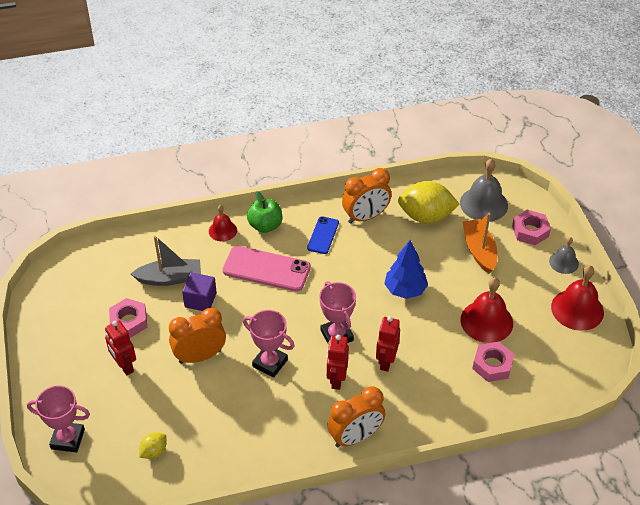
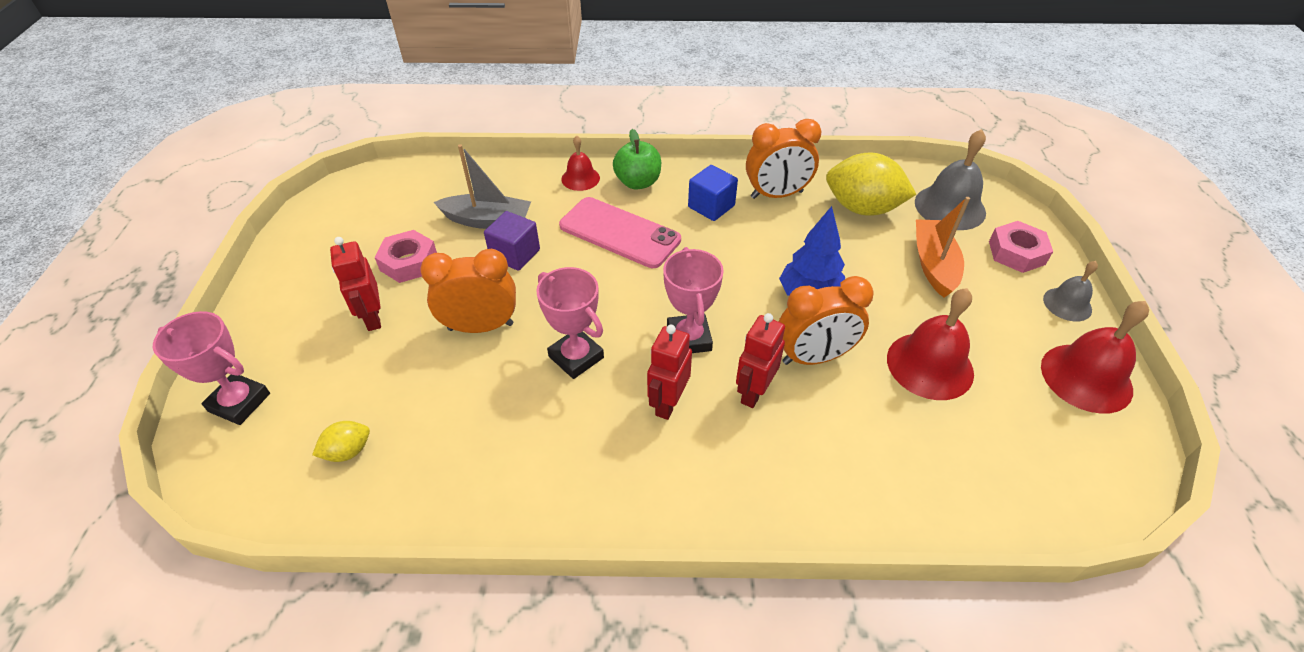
camera: 15 degrees right, 0 degrees up
(323, 235) = (711, 206): blue phone -> blue cube
(355, 437) = (669, 505): orange clock -> orange clock (814, 357)
(492, 365) = (929, 436): pink nut -> none

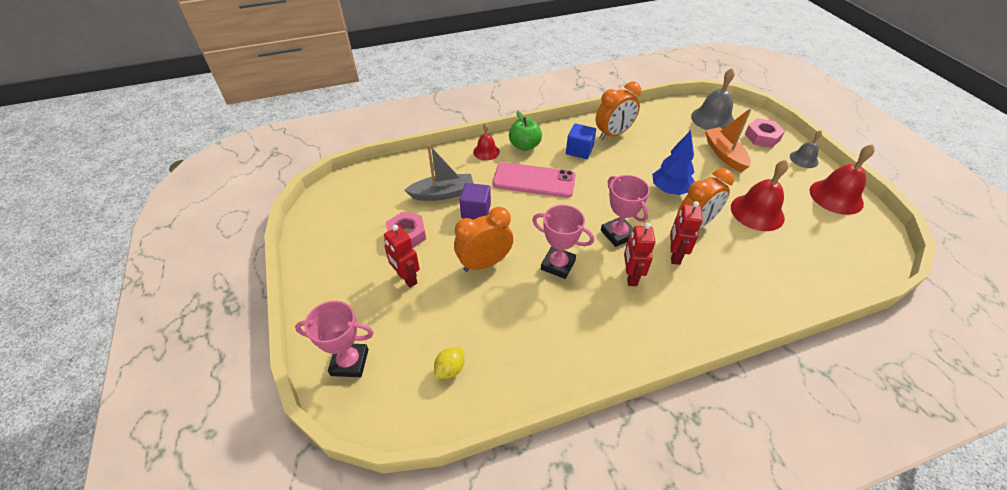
camera: 20 degrees left, 0 degrees up
(862, 208) = (666, 131): yellow lemon -> none

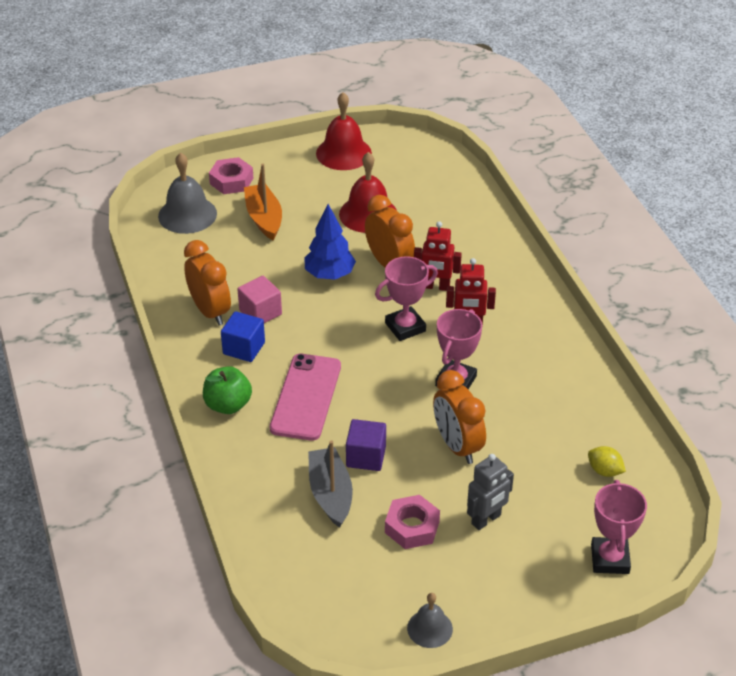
camera: 90 degrees left, 5 degrees down
(406, 278) = (486, 520): red robot -> grey robot
(486, 152) = (238, 448): red bell -> none
(617, 156) = (260, 312): none -> pink cube
(724, 154) = (264, 218): orange boat -> orange boat turned 90 degrees clockwise
(803, 159) = (278, 159): grey bell -> grey bell (430, 628)

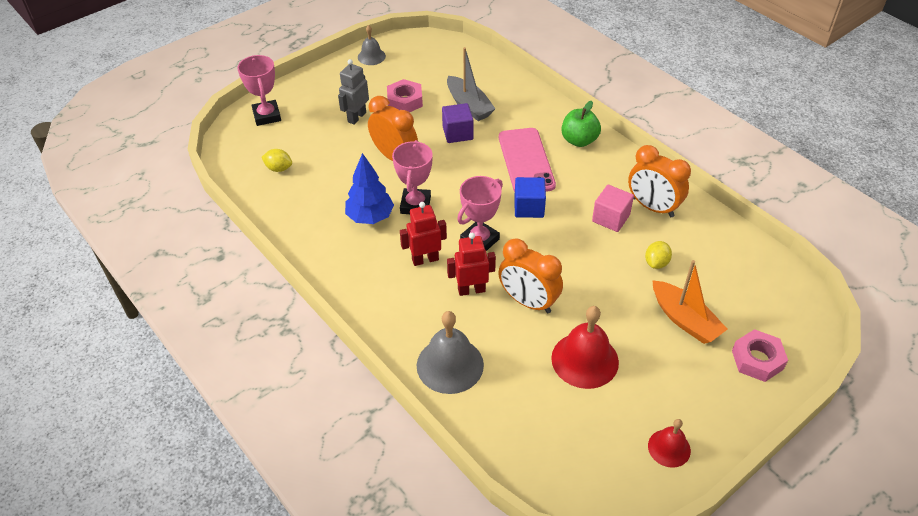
camera: 160 degrees right, 5 degrees up
(187, 214) = (761, 300): grey bell -> grey bell (450, 365)
(244, 348) = (600, 184): blue cube -> blue cube (529, 207)
(250, 264) = (656, 263): none -> yellow lemon
(329, 275) = (577, 273): blue tree -> blue tree (370, 217)
(343, 153) = (669, 448): red bell -> red bell, size x0.58

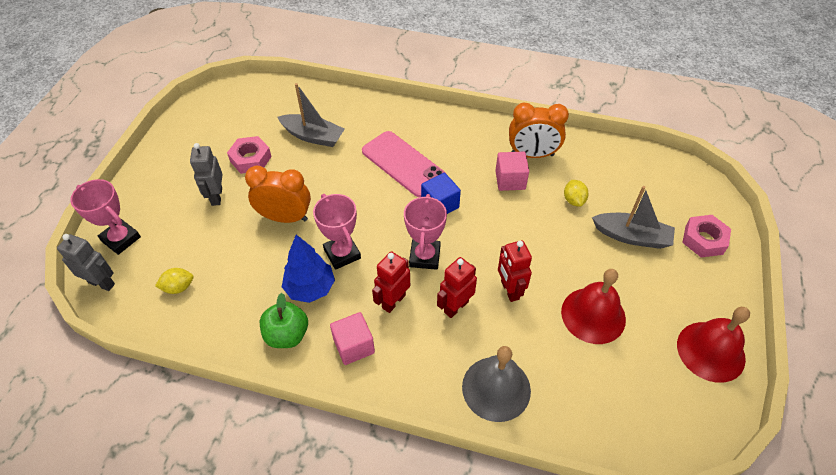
camera: 35 degrees left, 5 degrees up
(231, 140) = (102, 283): none -> grey robot
(367, 274) = (354, 346): none -> pink cube
(371, 56) = (182, 130): grey bell -> none
(457, 133) = (324, 167): purple cube -> none
(528, 302) = (509, 290): orange clock -> red robot
(579, 140) = (430, 125): green apple -> green apple (287, 335)
(669, 448) = (711, 351): red bell -> red bell, size x1.72
(684, 319) = (631, 236): orange boat -> grey boat

